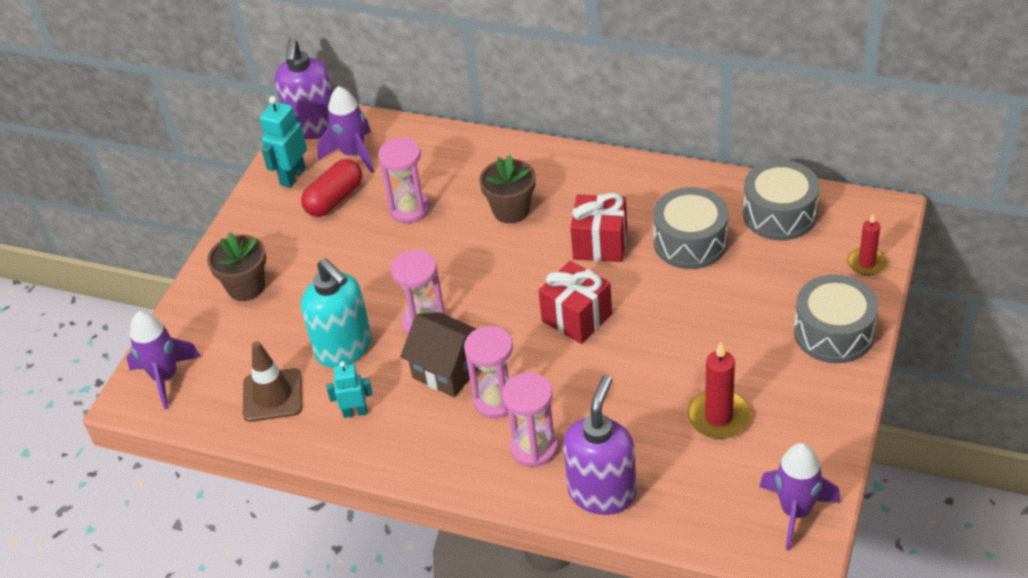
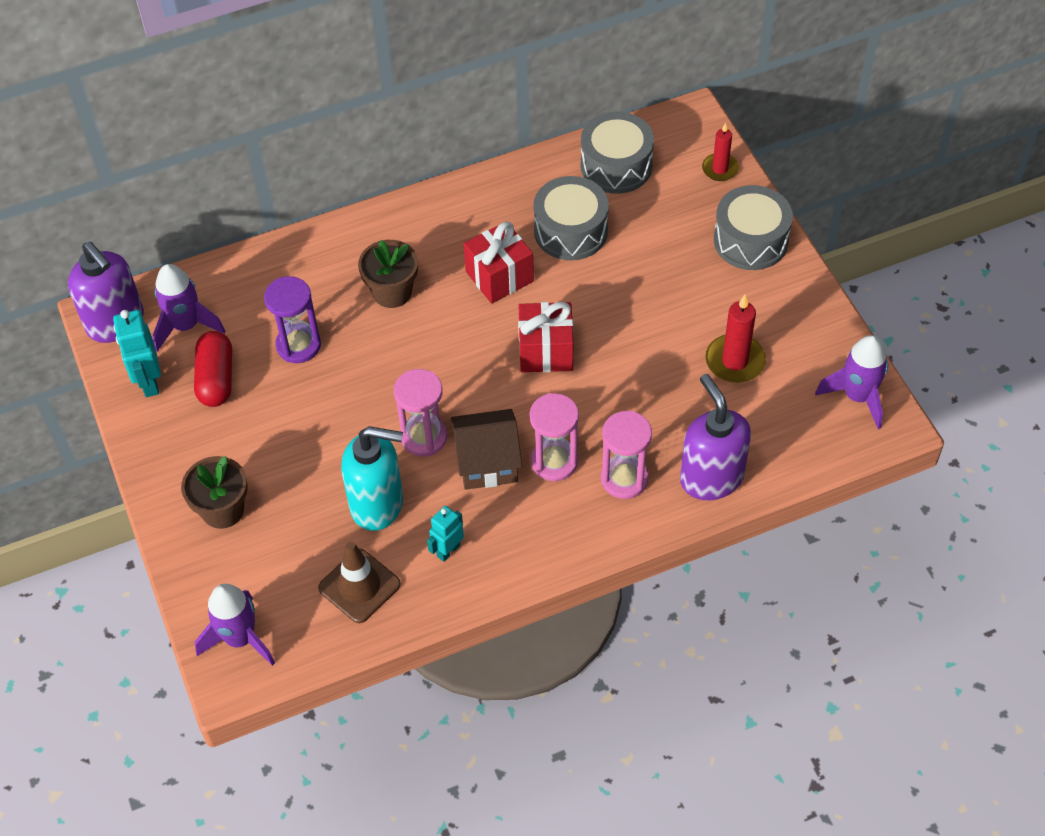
camera: 45 degrees left, 10 degrees up
(410, 209) = (298, 345): pink hourglass -> purple hourglass

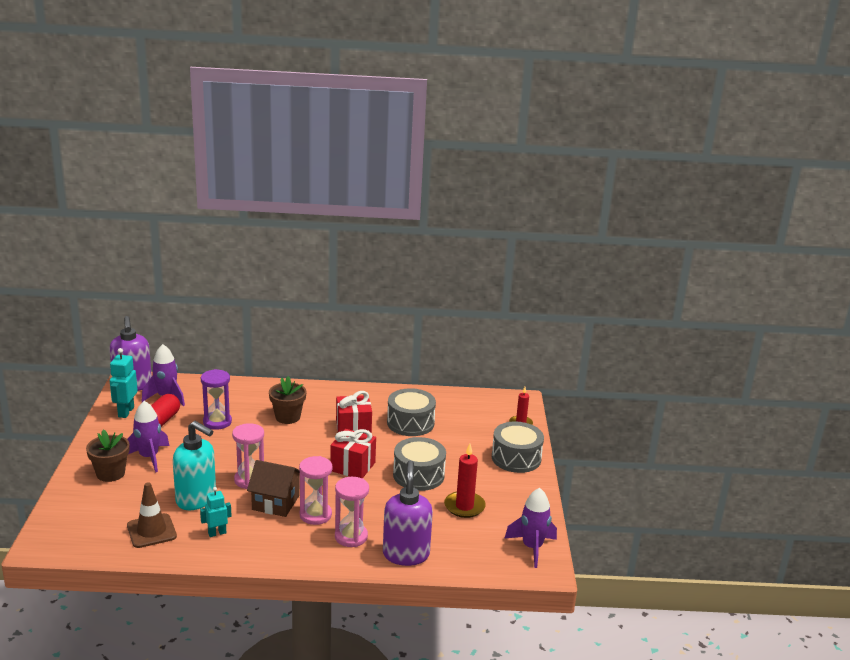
camera: 20 degrees right, 30 degrees down
(240, 639) = (63, 530): purple rocket -> purple rocket (149, 457)
(616, 166) = (459, 405): grey drum -> grey drum (418, 475)

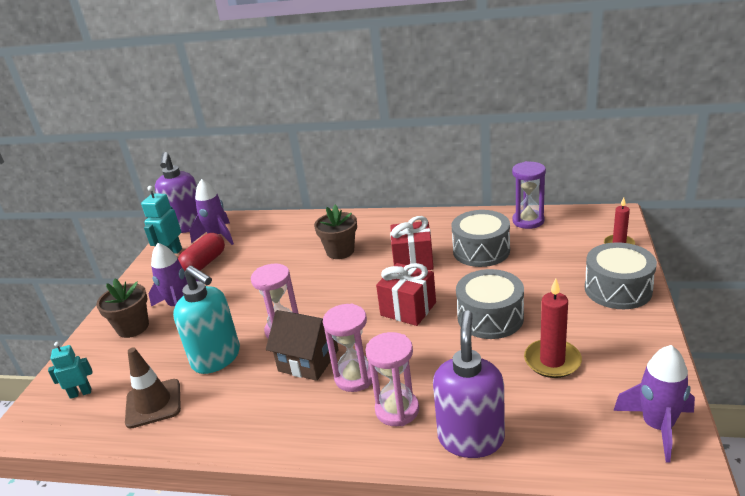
camera: 15 degrees right, 5 degrees up
(217, 422) = (263, 261): purple hourglass -> purple hourglass (528, 221)
(217, 533) = (229, 406): turquoise robot -> turquoise robot (81, 393)

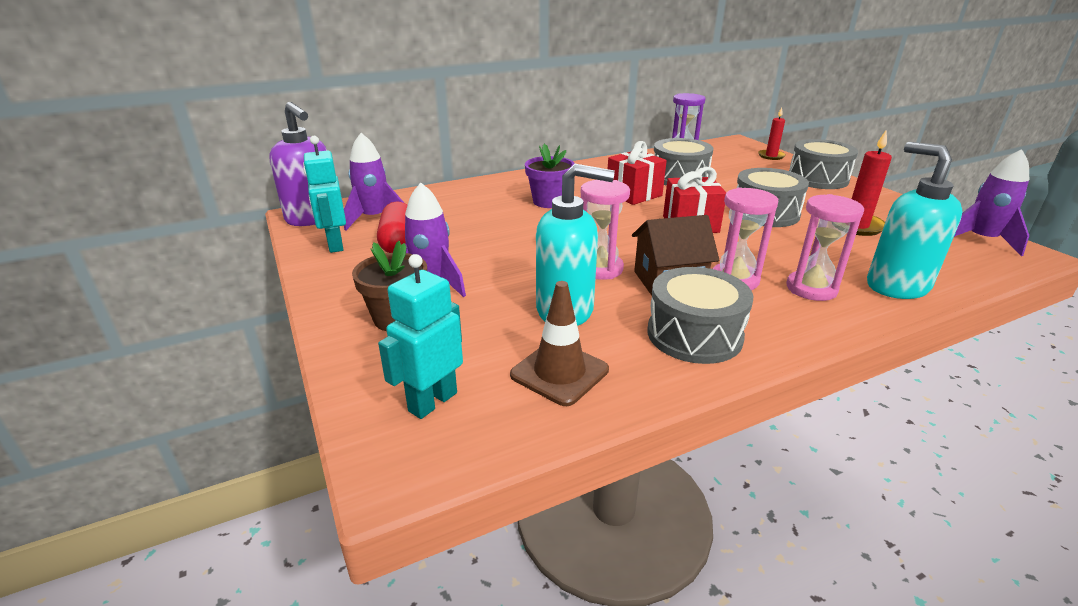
camera: 40 degrees left, 0 degrees up
(81, 393) = (432, 401): turquoise robot -> turquoise robot, size x1.53
(258, 412) = (694, 335): none -> grey drum
(340, 251) = (549, 201): brown flower pot -> purple flower pot
(471, 438) = (896, 286): purple soap dispenser -> turquoise soap dispenser

